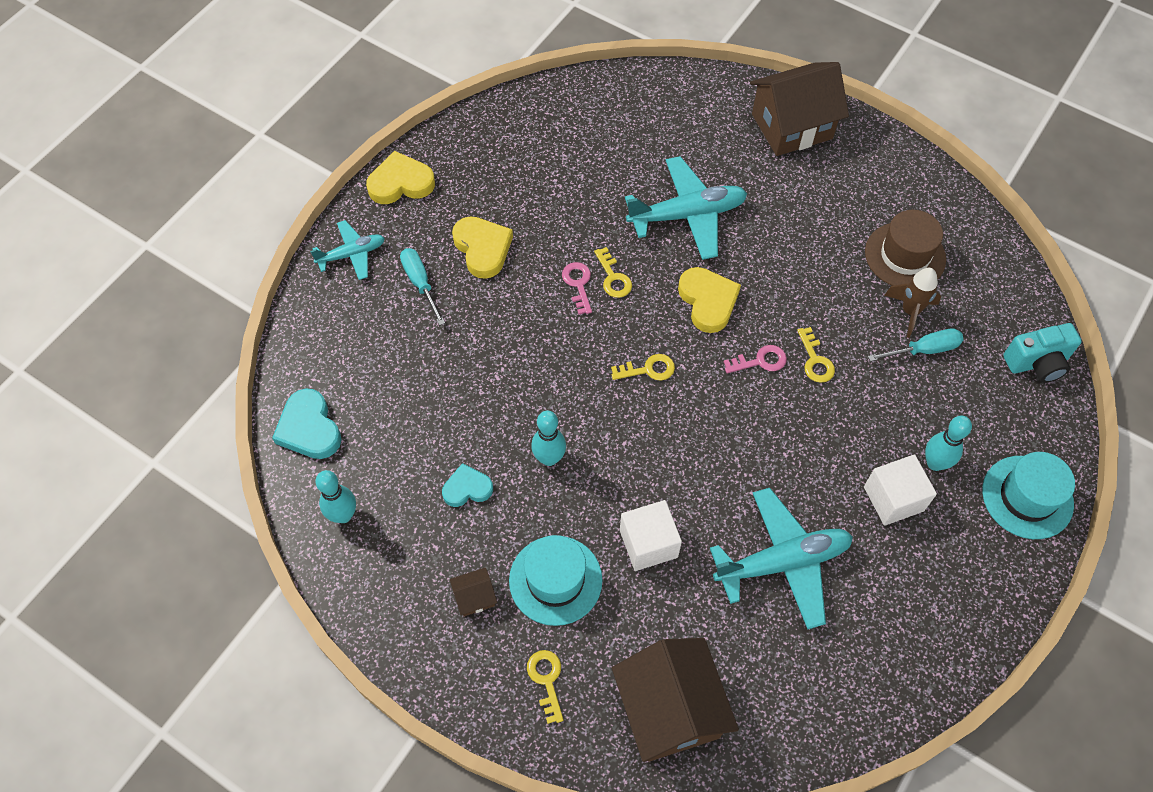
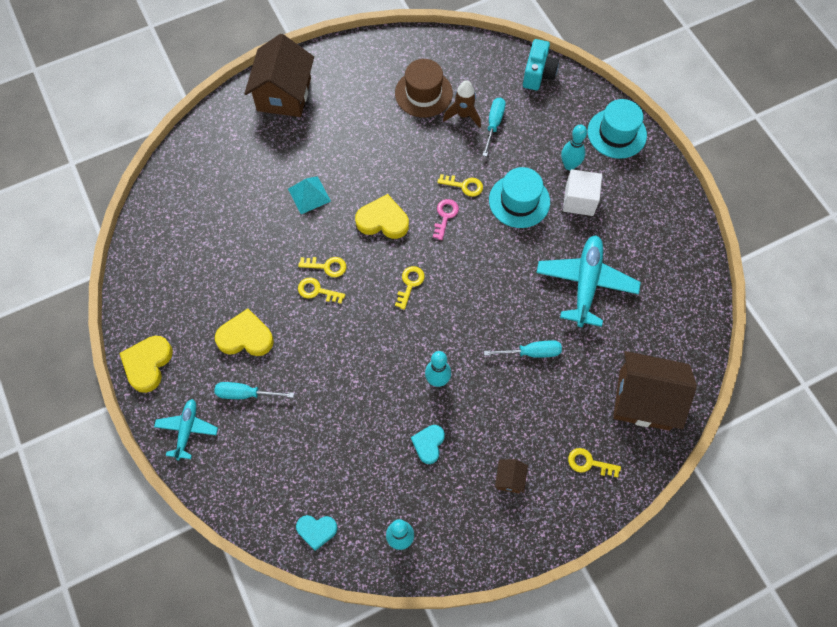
camera: 60 degrees left, 5 degrees up
(309, 428) = (316, 530): turquoise heart -> turquoise heart, size x0.65
(555, 580) = (525, 422): turquoise hat -> turquoise hat (519, 201)
(578, 284) = (317, 291): pink key -> yellow key
(648, 543) = (531, 352): white cube -> turquoise screwdriver
(687, 215) = (309, 195): turquoise plane -> turquoise pyramid

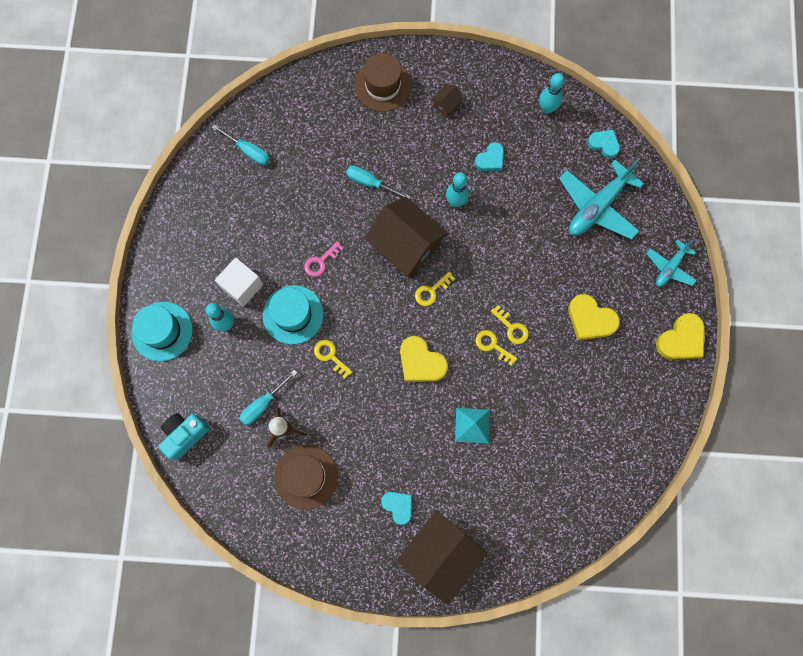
camera: 150 degrees left, 10 degrees up
(245, 394) = (611, 271): turquoise screwdriver -> turquoise screwdriver (248, 151)
(337, 109) = (398, 506): none -> turquoise heart
(445, 216) = (365, 336): pink key -> pink key (321, 261)
(586, 284) = (290, 213): turquoise plane -> turquoise plane (597, 206)
(589, 463) = (383, 85): yellow key -> brown hat
(644, 400) = (312, 105): brown house -> brown house (406, 246)

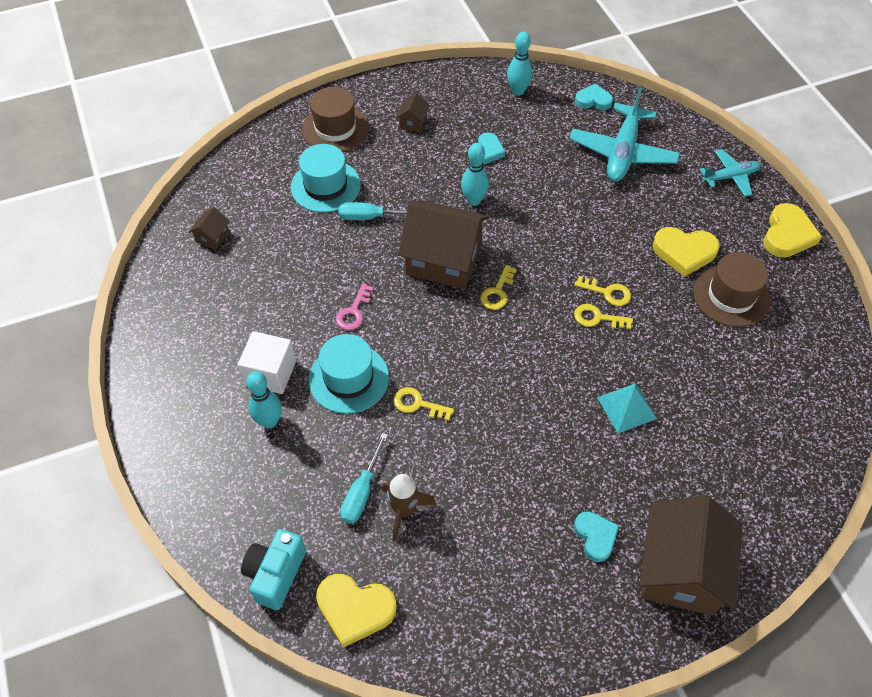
camera: 25 degrees left, 20 degrees down
(162, 331) = (189, 463): turquoise hat -> turquoise hat (325, 186)
(248, 151) = (212, 237): turquoise screwdriver -> brown house
(306, 476) = (461, 554): brown hat -> brown hat (731, 296)
(398, 506) = (595, 536): turquoise heart -> turquoise heart turned 45 degrees clockwise
(421, 362) = (528, 367): yellow heart -> yellow heart (355, 609)
(670, 267) = (730, 177): turquoise plane -> turquoise plane turned 120 degrees counterclockwise

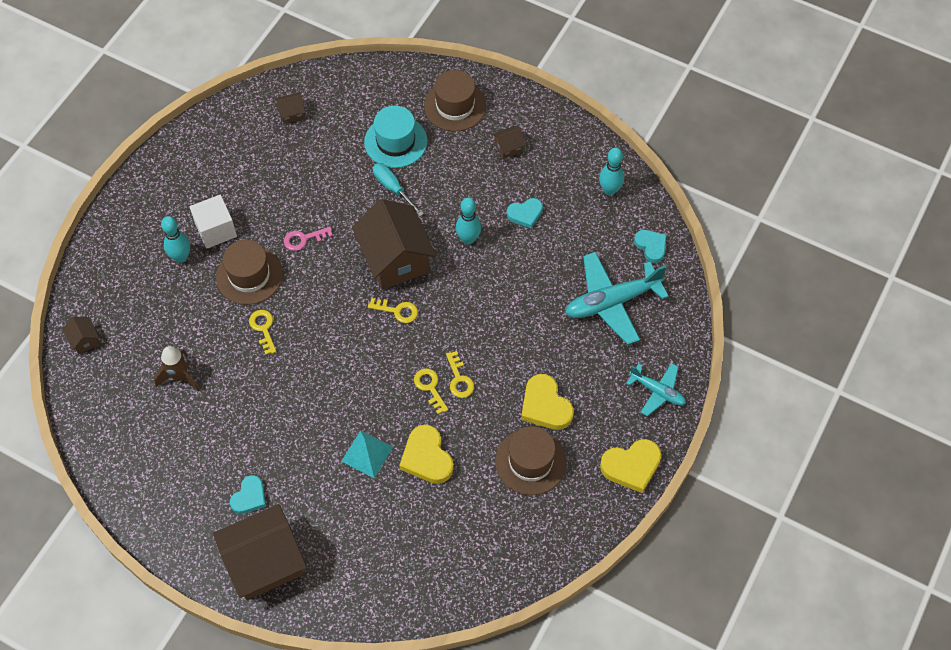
camera: 50 degrees right, 5 degrees up
(276, 574) = (84, 340): turquoise camera -> brown house
(348, 378) = (249, 275): turquoise hat -> brown hat
(355, 609) = (95, 398): yellow heart -> yellow heart (427, 457)
(362, 492) = (174, 344): turquoise screwdriver -> none
(497, 292) = (397, 311): yellow key -> yellow key turned 150 degrees counterclockwise

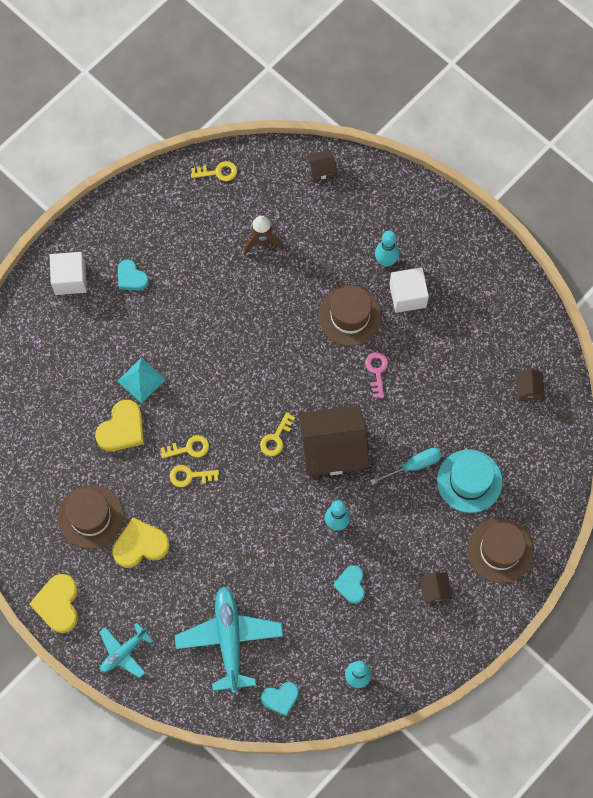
camera: 105 degrees right, 10 degrees up
(263, 328) = (290, 318): yellow key -> yellow key (218, 172)
(264, 562) = (70, 279): brown house -> white cube
(427, 457) = (122, 429): yellow heart -> yellow heart turned 135 degrees clockwise

